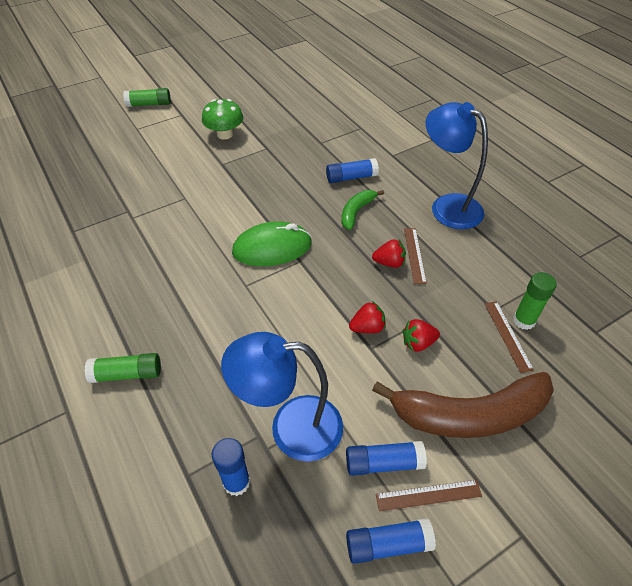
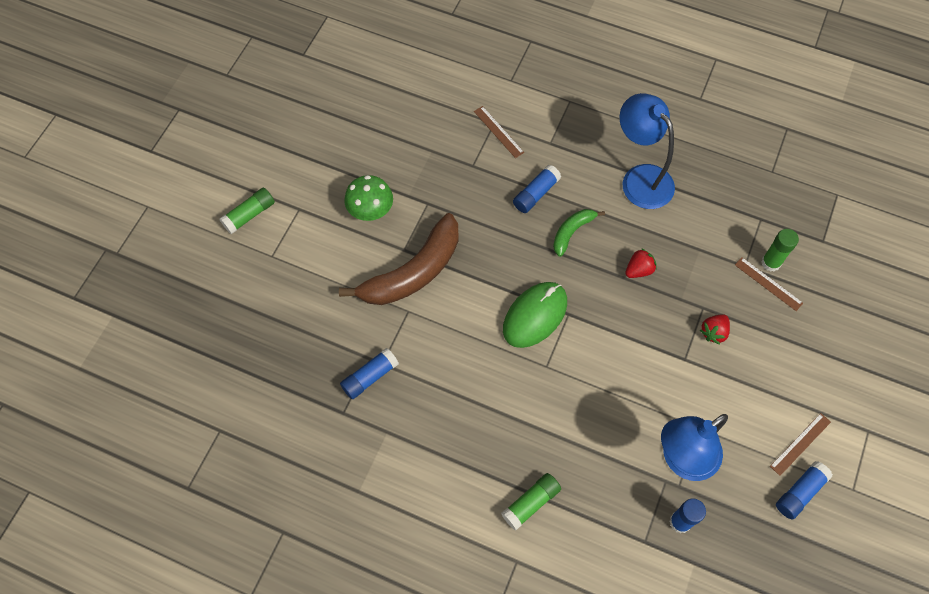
camera: 35 degrees left, 15 degrees up
(356, 212) = (572, 232): green banana -> green banana turned 45 degrees clockwise
(367, 327) = (669, 343): red strawberry -> none
(384, 463) = (759, 441): blue glue stick -> blue glue stick (370, 377)
(414, 255) = (652, 249): brown ruler -> brown ruler (498, 132)
(447, 206) = (640, 178): blue lamp -> blue lamp turned 45 degrees clockwise
(469, 414) = (785, 368): brown banana -> brown banana (413, 272)

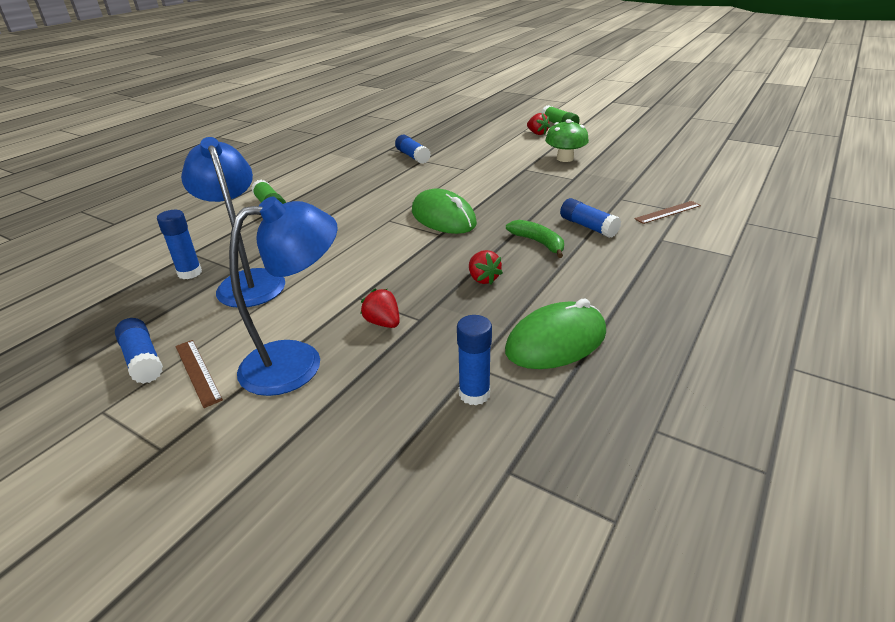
camera: 100 degrees right, 30 degrees down
(284, 239) = (537, 133): none -> red strawberry
(413, 272) = (501, 171): brown banana -> none
(640, 178) = (619, 293): blue lamp -> blue lamp (298, 362)
(707, 219) = (556, 342): none -> green mouse
(768, 284) = (439, 384): brown ruler -> none
(770, 263) = (474, 394): green glue stick -> blue glue stick

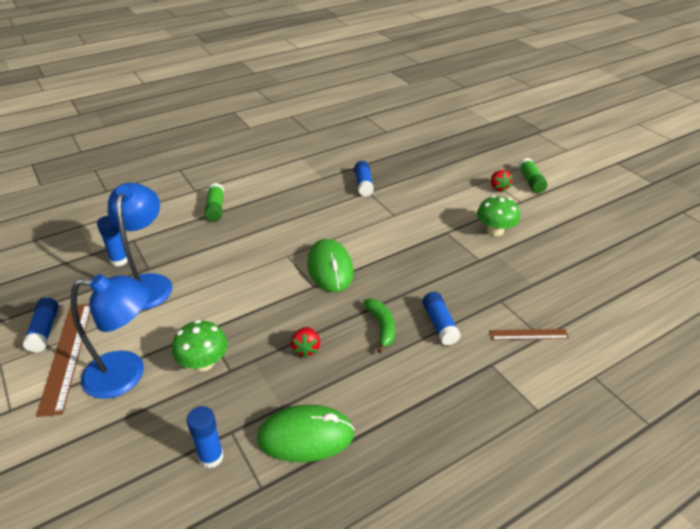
camera: 25 degrees right, 5 degrees up
(197, 372) = (66, 355): brown ruler -> brown ruler, size x1.80
(383, 323) = (203, 362): red strawberry -> green mushroom

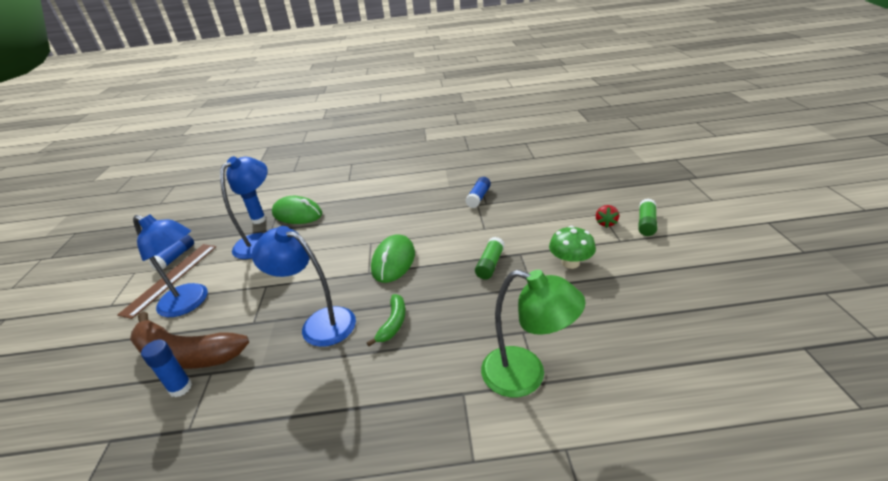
camera: 30 degrees right, 5 degrees down
(180, 425) = (186, 354): none -> brown banana
(203, 362) = (242, 310): green mushroom -> none
(215, 208) = (350, 196): green glue stick -> green glue stick (490, 264)
(306, 349) = (319, 323): red strawberry -> blue lamp
(306, 436) = (255, 399): green mouse -> green mouse (297, 214)
(439, 324) = (445, 337): blue glue stick -> none
(528, 334) = (526, 376): brown ruler -> green lamp

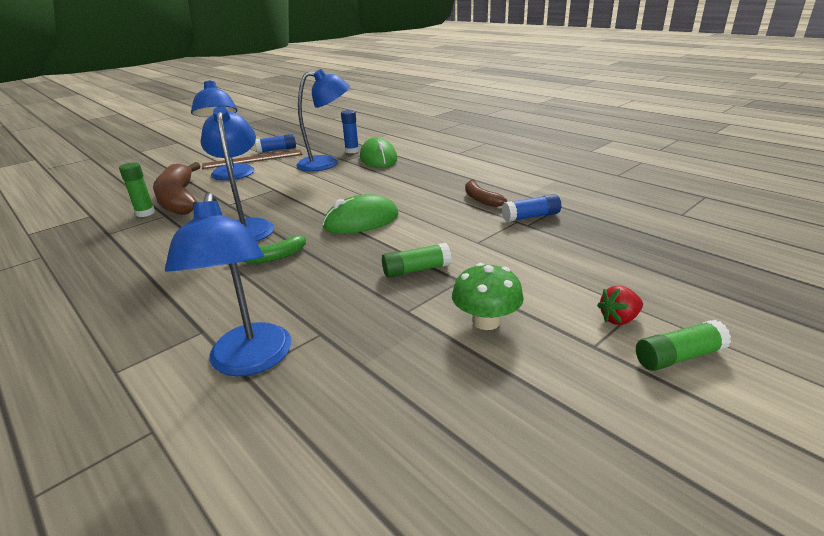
camera: 50 degrees right, 5 degrees down
(180, 388) = (145, 213): blue glue stick -> green glue stick
(432, 203) = (481, 199): none -> brown banana
(526, 376) = (250, 361): green lamp -> blue lamp

